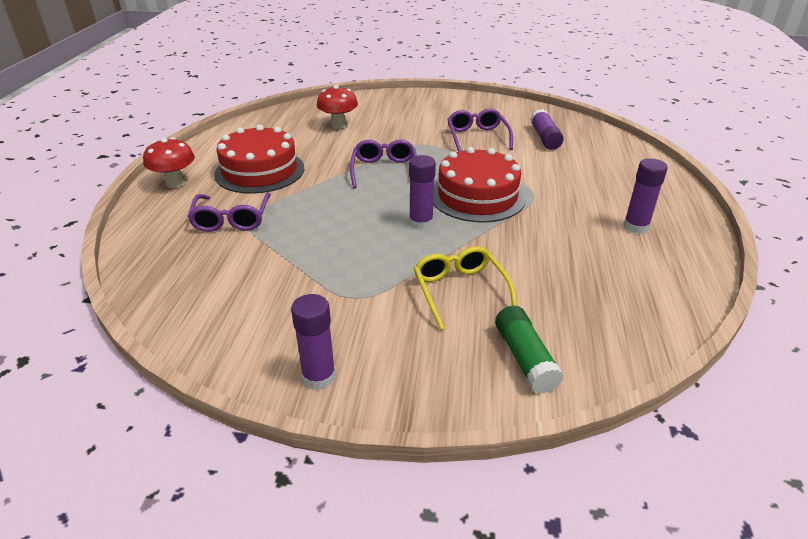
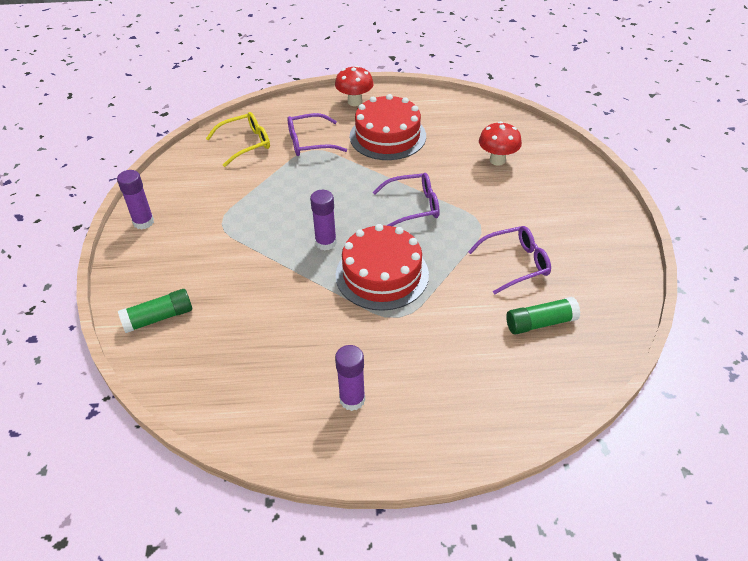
camera: 80 degrees right, 10 degrees up
(460, 291) = (233, 277): yellow glasses -> yellow glasses (245, 144)
(544, 138) = (540, 323): purple glue stick -> green glue stick

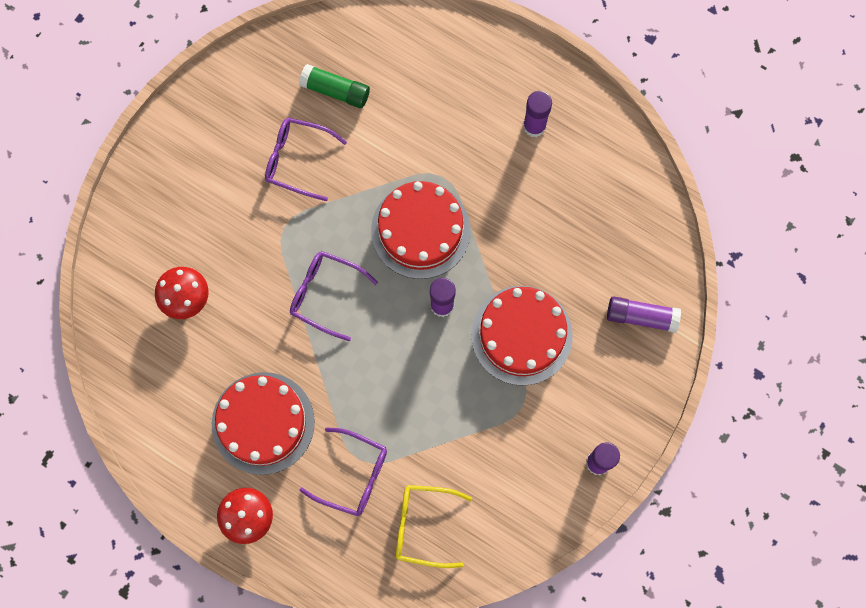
camera: 145 degrees left, 30 degrees up
(159, 318) = (641, 316): green glue stick -> purple glue stick
(251, 257) = (521, 335): none -> red cake

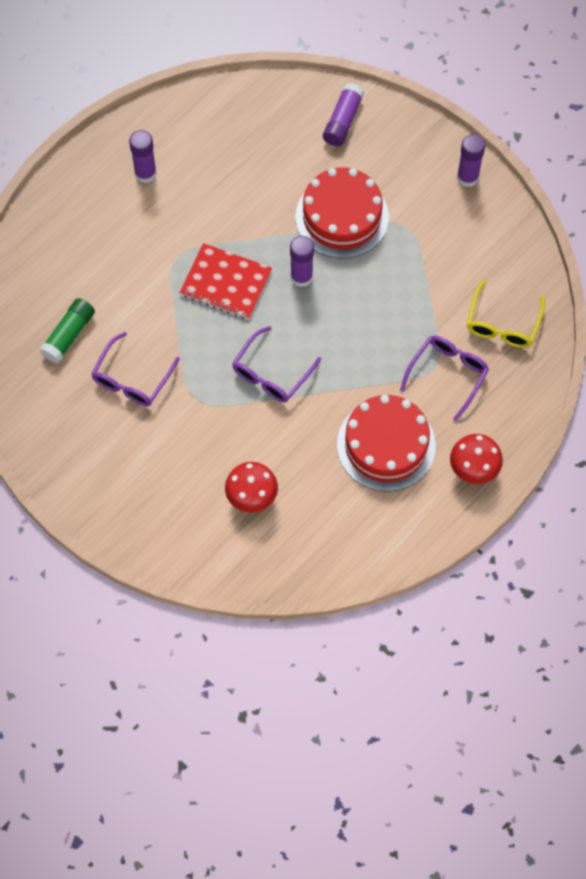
camera: 80 degrees left, 10 degrees down
(420, 230) = (226, 283): red cake -> red notebook

